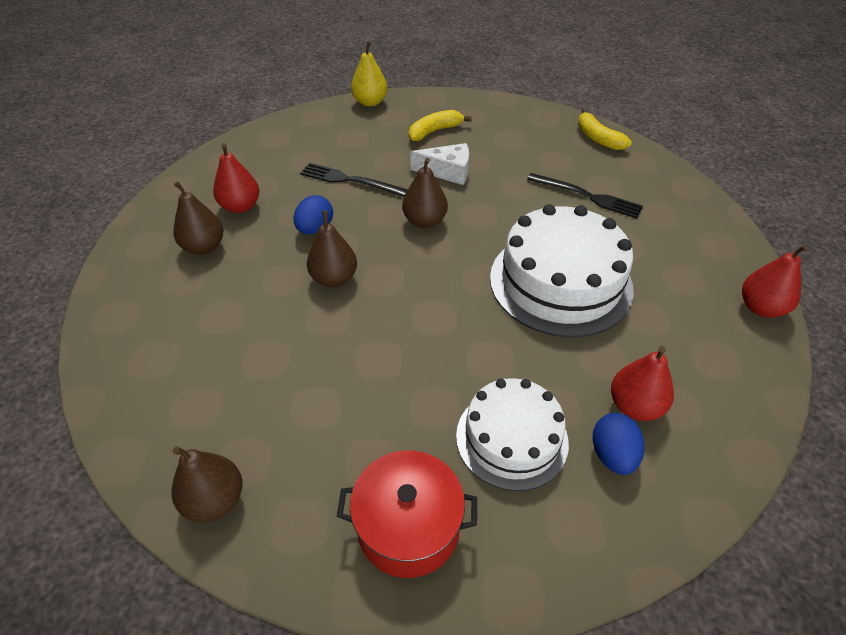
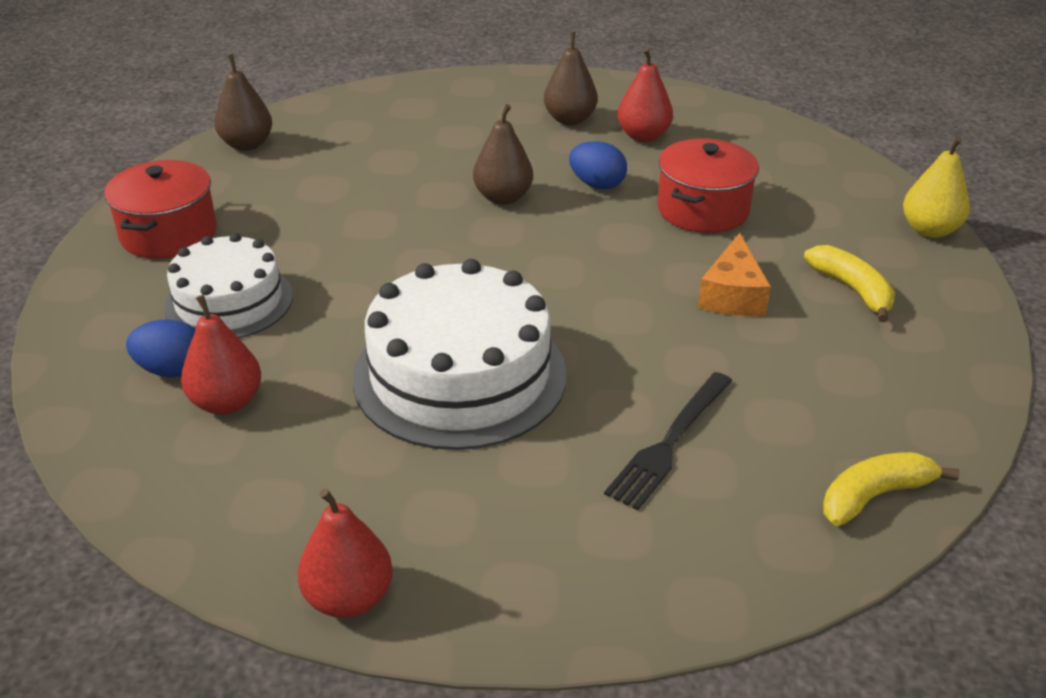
camera: 95 degrees right, 10 degrees down
(350, 180) = (703, 209): black fork -> red pot
(424, 221) = (608, 266): brown pear -> none
(447, 172) = (732, 295): white cheese -> orange cheese

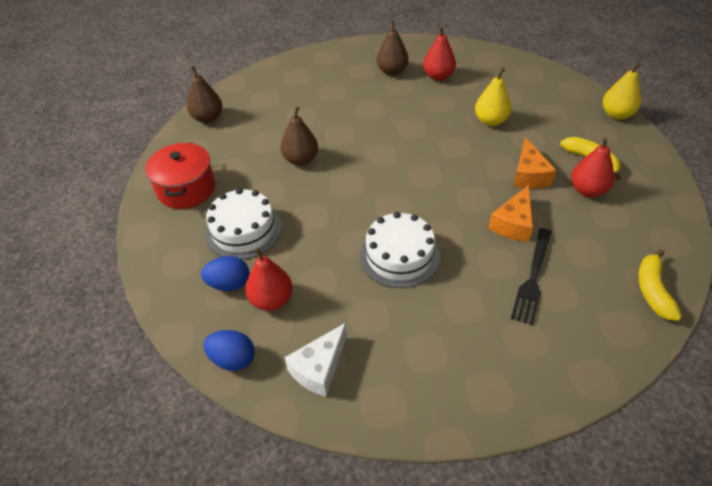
camera: 10 degrees left, 10 degrees up
(256, 508) = (319, 368): none -> white cheese
(349, 598) = (397, 416): red pear -> red pear (587, 190)
(460, 375) = (399, 256): white cake -> white cake, size x0.64
(503, 197) = (375, 131): brown pear -> brown pear (301, 159)
(597, 184) = (425, 113): blue egg -> blue egg (233, 359)
(672, 360) = (513, 223): none -> orange cheese
(703, 209) = (490, 121): red pot -> yellow pear
(874, 496) = (652, 290): yellow banana -> yellow banana turned 45 degrees counterclockwise

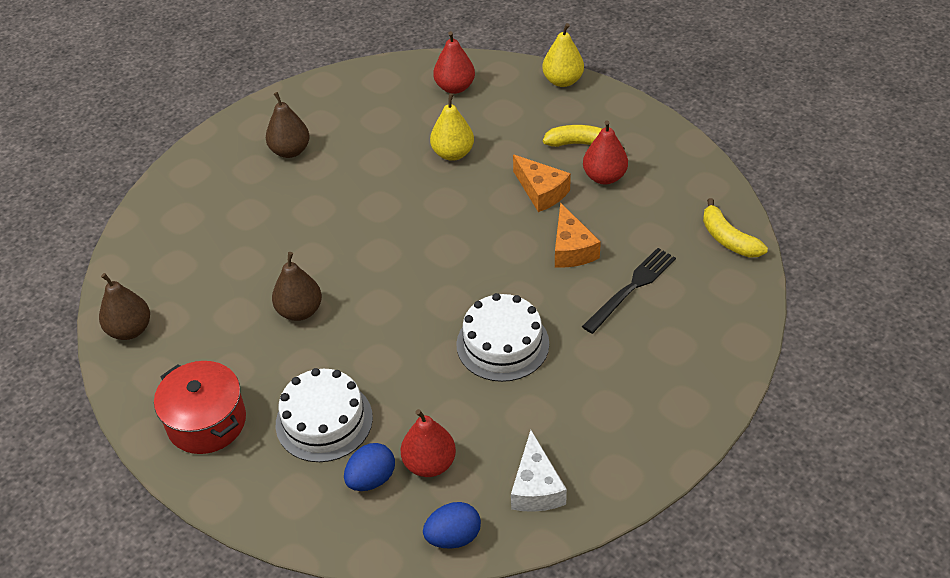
camera: 40 degrees left, 0 degrees up
(438, 76) = (348, 130): red pear -> red pear (455, 87)
(532, 277) = (631, 288): black fork -> black fork turned 120 degrees counterclockwise

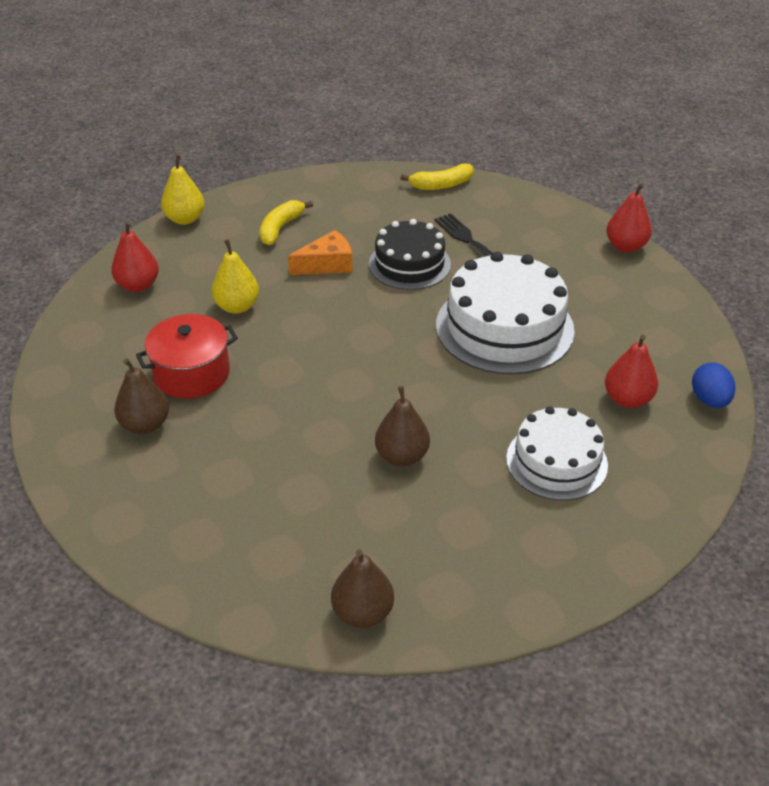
camera: 75 degrees left, 5 degrees down
(206, 422) = (529, 556): red pot -> red pot (192, 373)
(371, 479) = (636, 440): blue egg -> none
(502, 344) = (504, 327): white cake -> white cake, size x1.56
(536, 487) = (667, 342): white cheese -> none
(571, 249) = (409, 264): orange cheese -> black cake
(604, 177) = (331, 226): red pear -> red pear (625, 246)

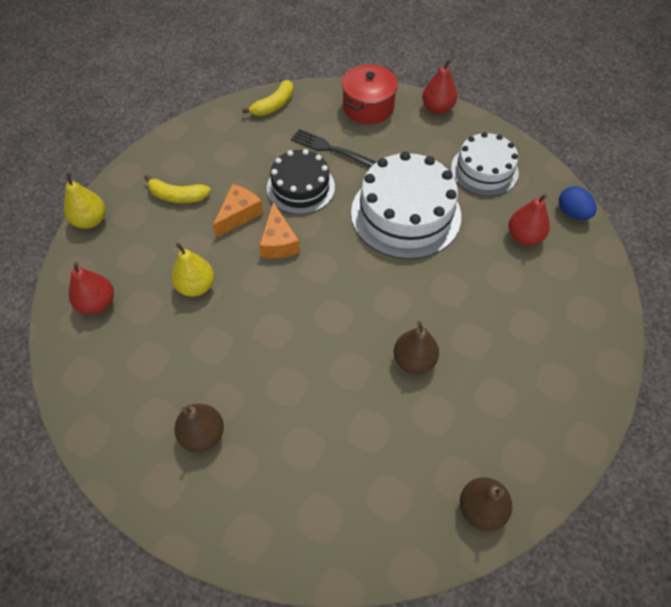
camera: 30 degrees left, 15 degrees up
(192, 373) = (205, 367): red pot -> red pot (368, 107)
(280, 228) = (177, 196): yellow banana -> yellow banana turned 75 degrees counterclockwise
(347, 301) = (278, 242): none -> orange cheese
(556, 461) = (516, 311): white cake -> white cake (484, 170)

